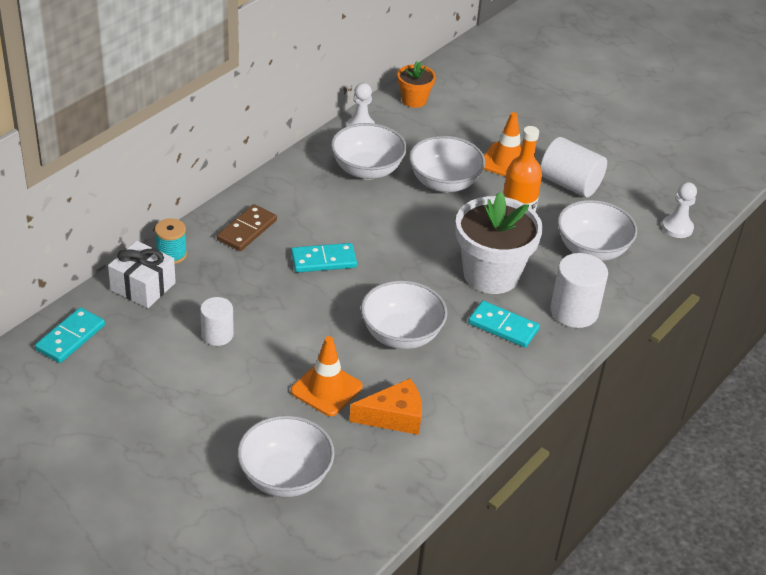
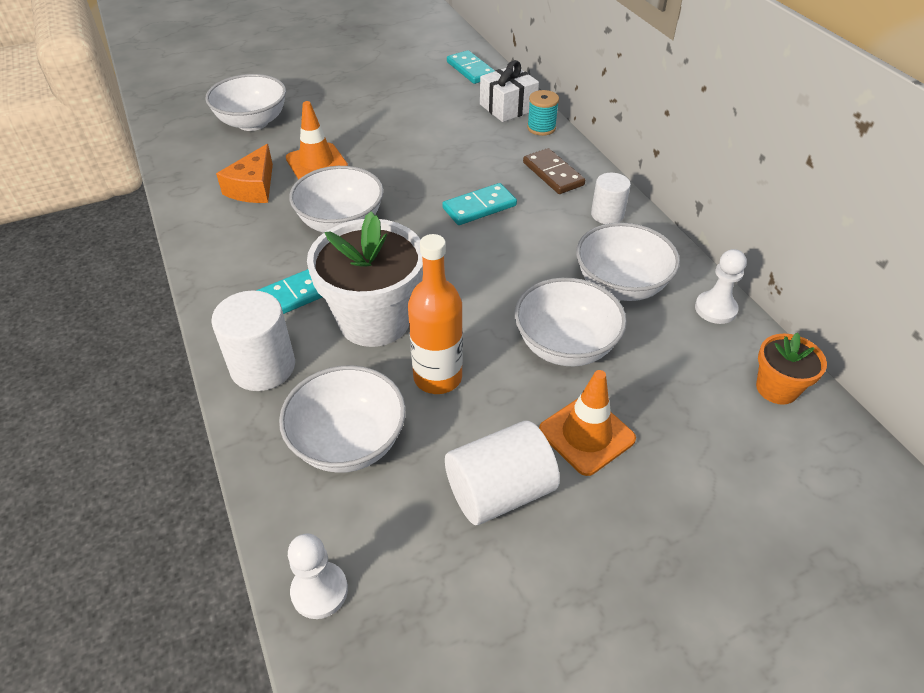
camera: 120 degrees right, 5 degrees up
(217, 335) = (424, 128): white cylinder -> white cylinder (607, 215)
(323, 260) = (479, 207): turquoise domino -> turquoise domino turned 45 degrees clockwise

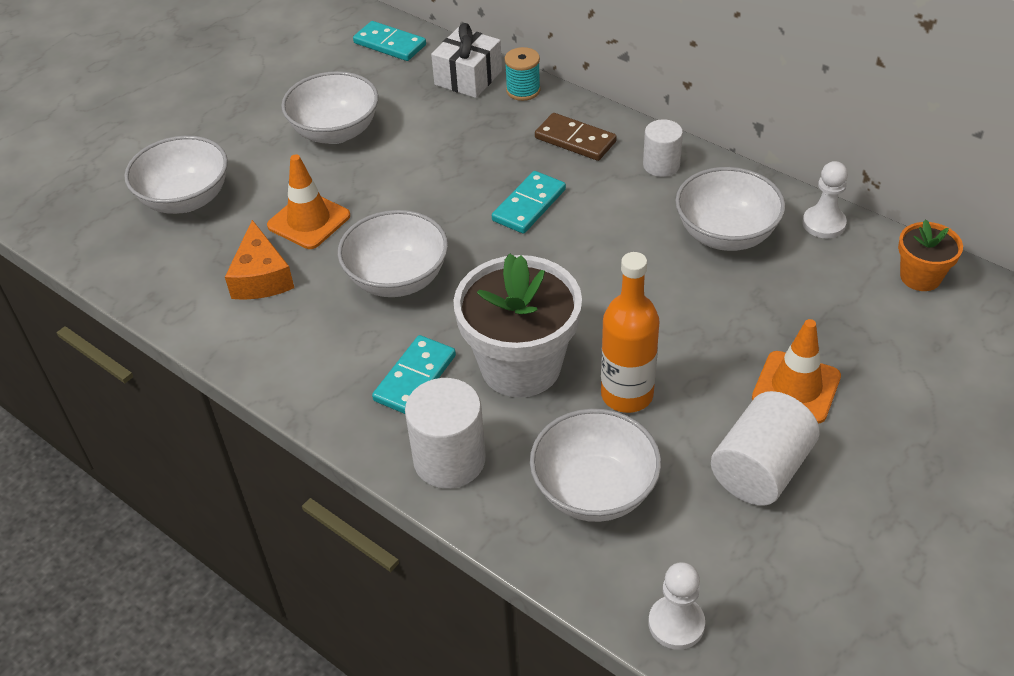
camera: 25 degrees left, 0 degrees up
(565, 346) = (719, 314): white bowl -> white bowl (335, 132)

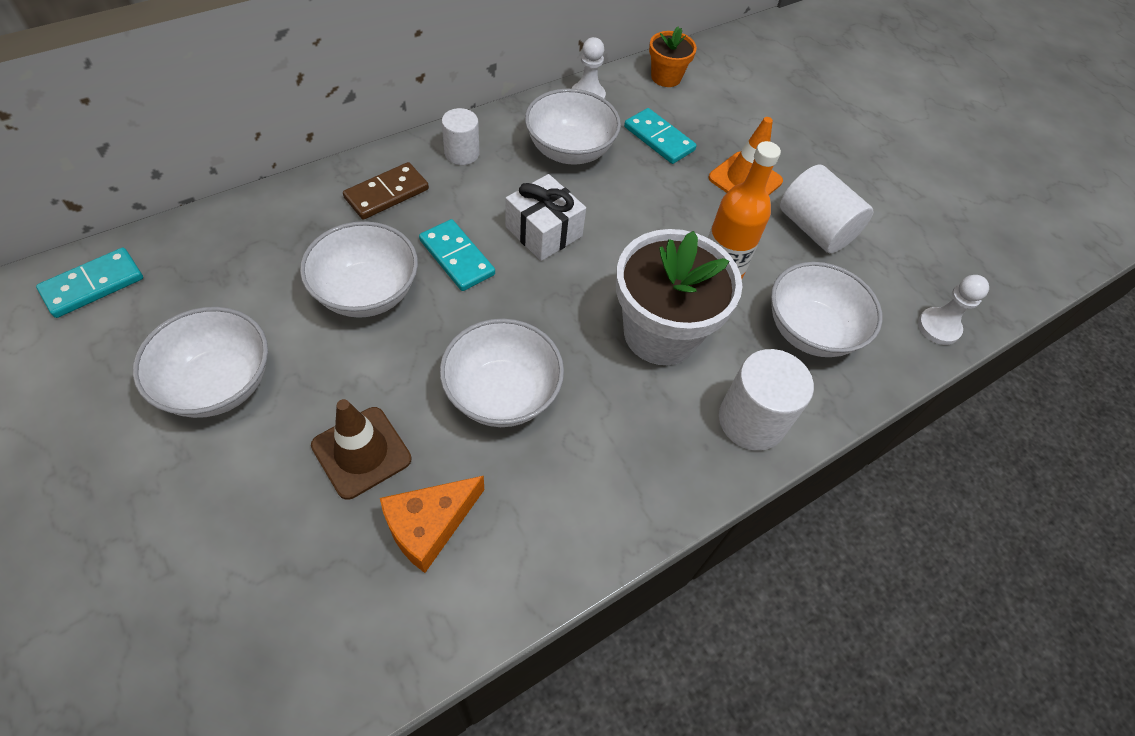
camera: 80 degrees left, 10 degrees up
(186, 199) = (228, 586): white bowl -> white bowl (367, 293)
(261, 277) = (429, 525): orange cheese -> orange cheese turned 135 degrees clockwise
(309, 221) = (361, 452): orange traffic cone -> brown traffic cone
(415, 378) = (644, 418): turquoise domino -> turquoise domino (659, 139)
(468, 78) = (221, 237): white gift -> white gift (544, 231)
(523, 90) = (281, 203): turquoise spool -> none

